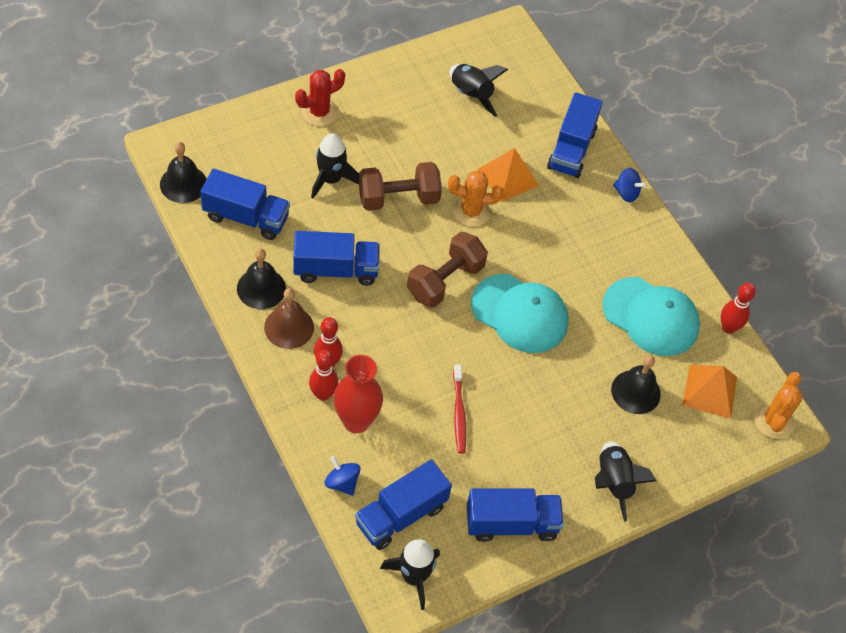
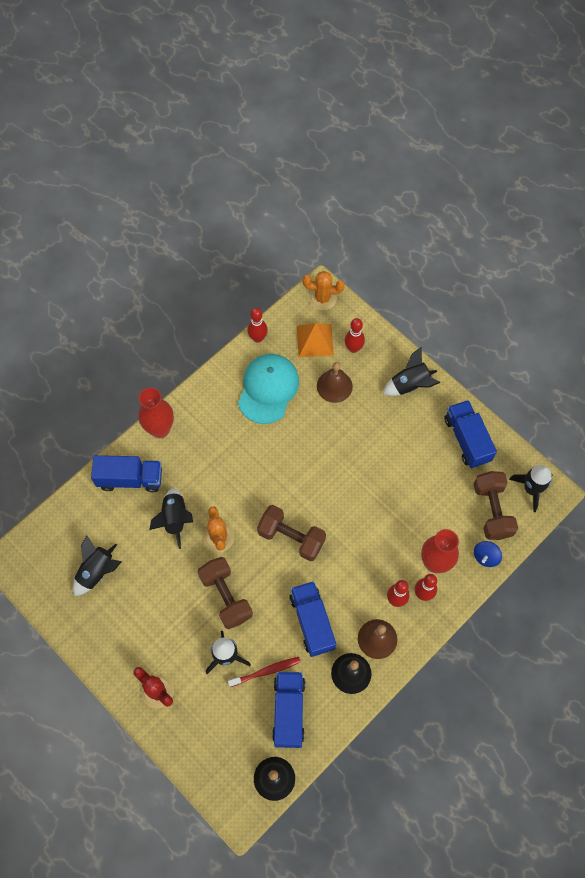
camera: 100 degrees left, 10 degrees up
(401, 515) = (492, 510): blue truck -> brown dumbbell
(459, 413) = (399, 496): red toothbrush -> red toothbrush (266, 671)
(508, 177) = (175, 519): orange pyramid -> black rocket
(520, 313) = (300, 477): turquoise cap -> none
(626, 193) = (160, 429): blue spinning top -> red vase
(635, 392) = (334, 386): black bell -> brown bell
(687, 433) = (353, 348): none -> red bowling pin

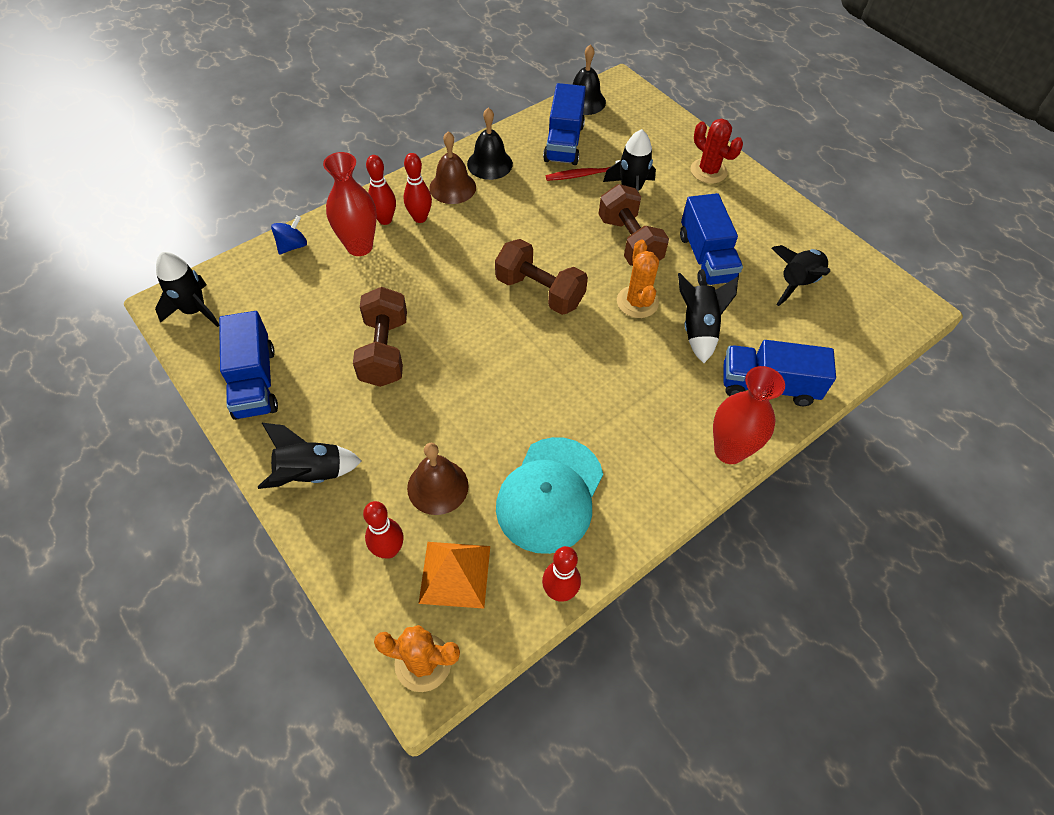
camera: 175 degrees left, 10 degrees down
(312, 622) = (526, 209): blue truck -> blue truck (706, 258)
(492, 510) = (260, 292): brown dumbbell -> brown dumbbell (384, 351)

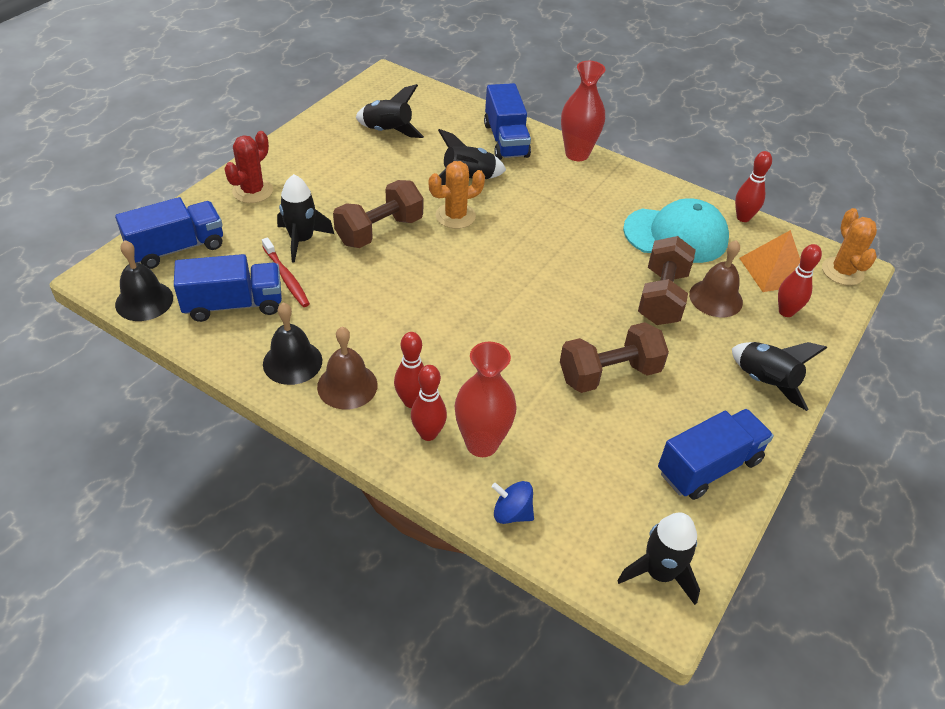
camera: 110 degrees left, 10 degrees down
(539, 291) = (475, 280): brown dumbbell -> brown dumbbell (662, 297)
(706, 258) = (380, 182): blue truck -> blue truck (177, 248)

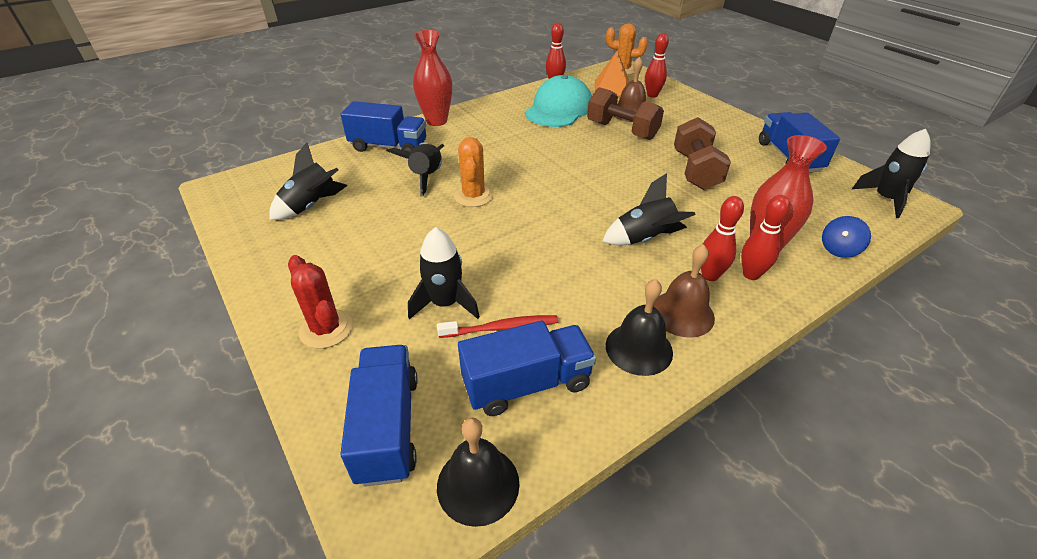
camera: 65 degrees left, 5 degrees down
(233, 304) = (527, 384): blue truck -> blue truck turned 60 degrees clockwise
(379, 231) = (465, 245): brown dumbbell -> none
(765, 382) = (715, 119): black rocket -> black rocket (645, 239)

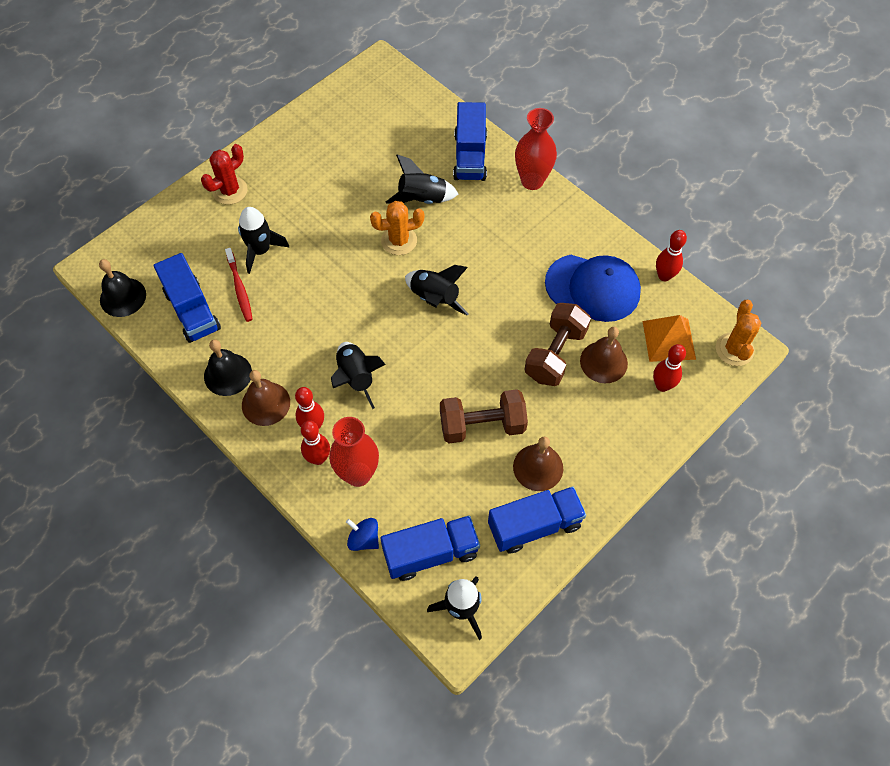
camera: 80 degrees right, 20 degrees up
(311, 206) = (363, 134): black rocket -> black rocket (434, 299)
(388, 427) = (157, 246): blue truck -> blue truck (431, 553)
(559, 109) = (593, 288): turquoise cap -> blue cap
(733, 149) = (538, 467): none -> brown bell

